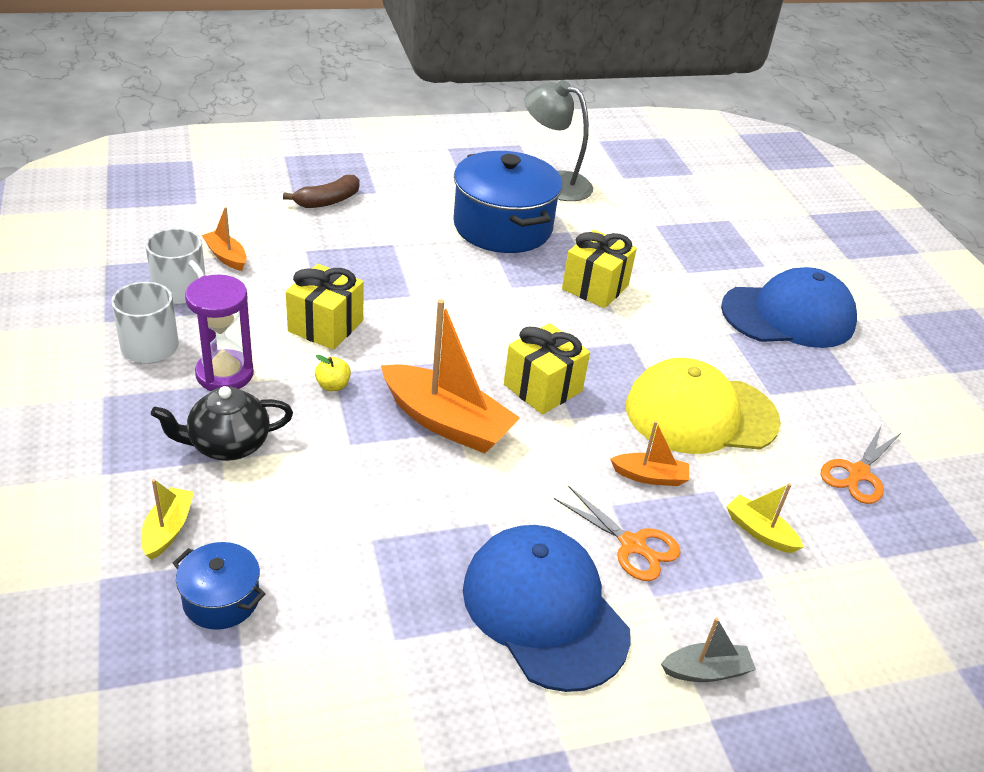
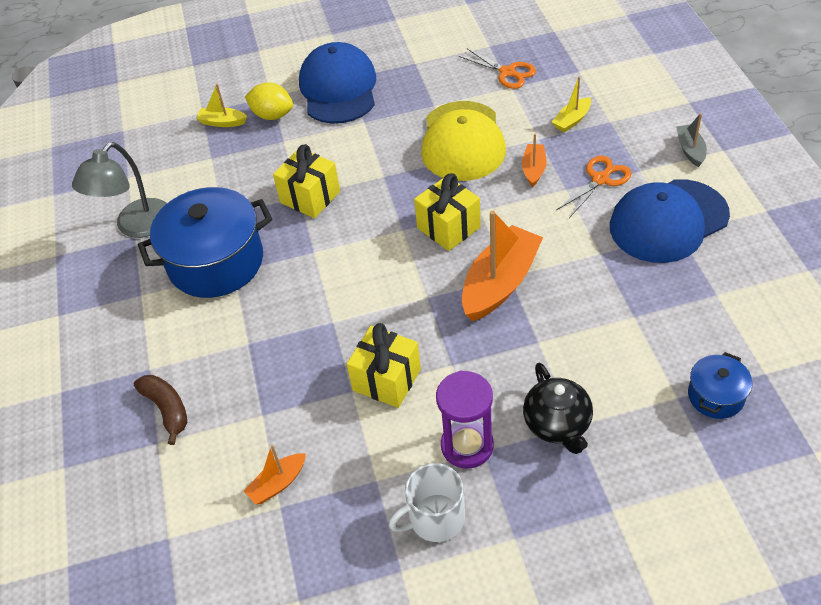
camera: 80 degrees left, 10 degrees up
(168, 529) = (660, 445): yellow boat -> yellow boat (222, 122)
(181, 291) = (343, 512): white mug -> none
(333, 385) = (469, 362): yellow apple -> none
(730, 265) = (272, 115): none -> yellow lemon

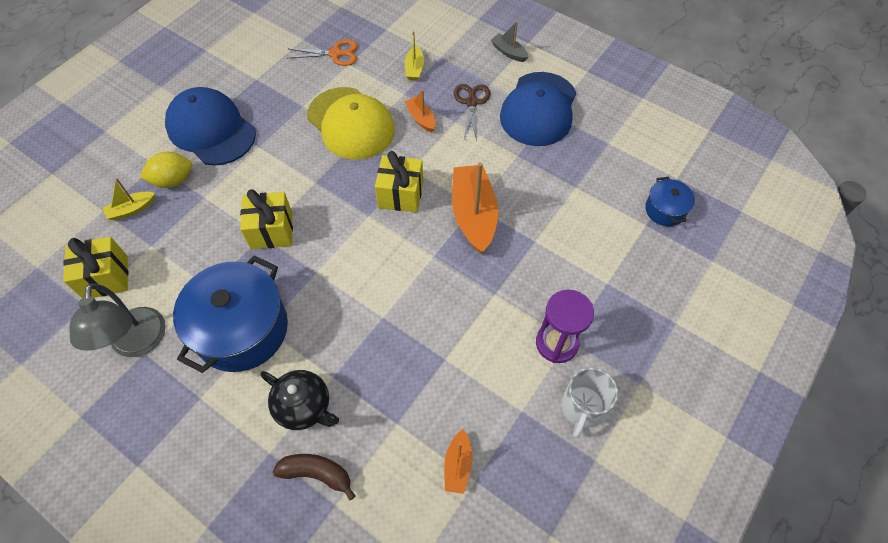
camera: 45 degrees left, 10 degrees up
(386, 380) = (462, 334): yellow gift -> yellow gift (106, 277)
(557, 425) = (597, 289): black teapot -> black teapot (304, 407)
(600, 179) = (471, 102): orange scissors -> brown scissors

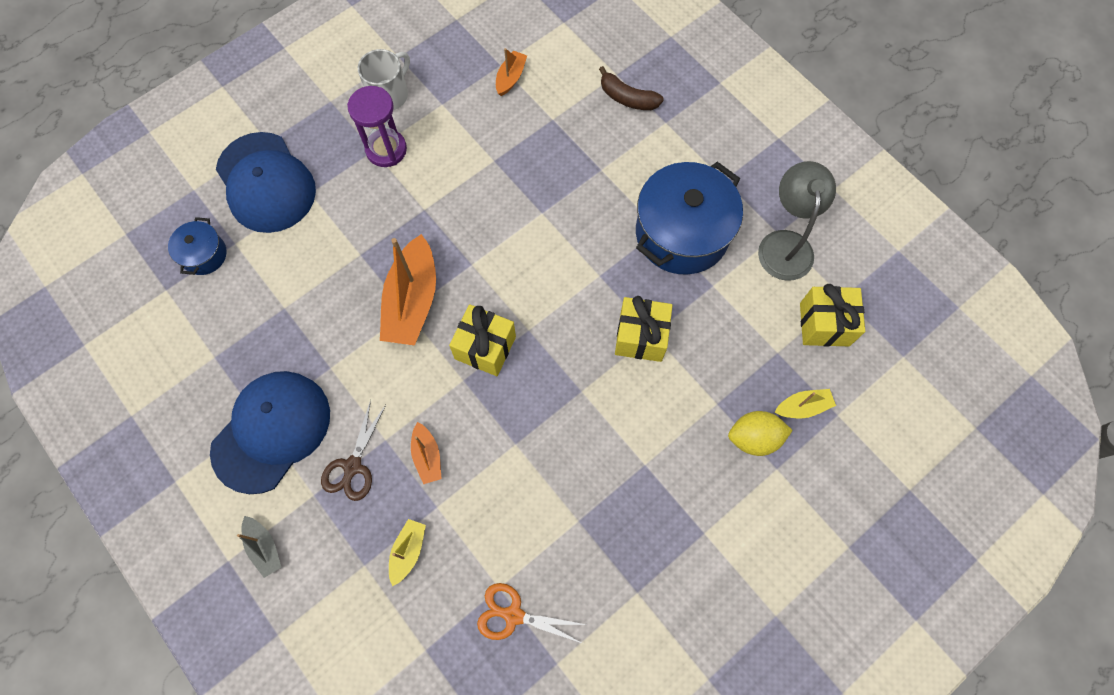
camera: 165 degrees left, 10 degrees up
(211, 130) = (705, 510): blue cap -> blue cap (266, 183)
(304, 407) = (630, 150): black teapot -> none
(351, 123) = (519, 472): yellow cap -> none

